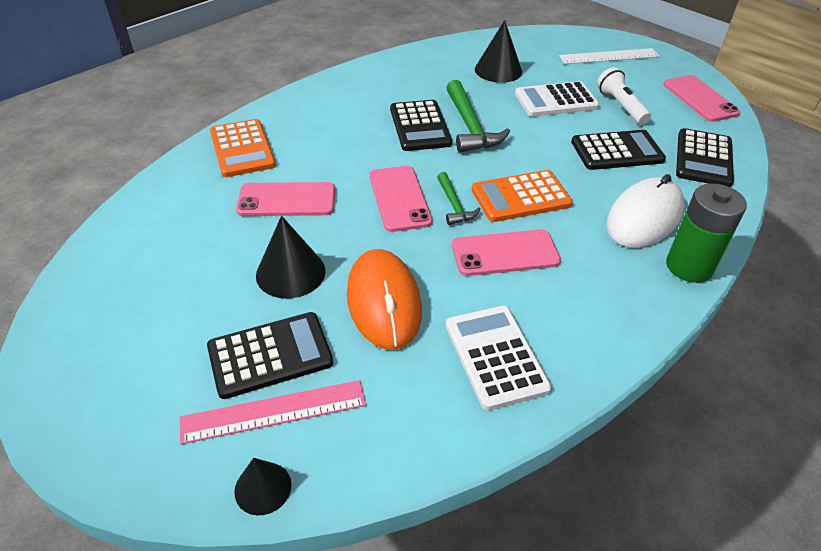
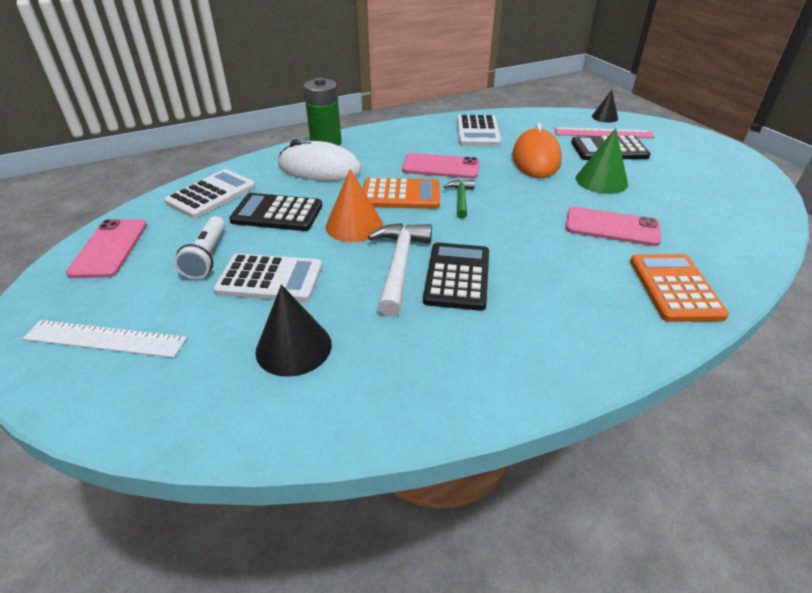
camera: 160 degrees left, 5 degrees down
(290, 272) = (601, 181): black cone -> green cone
(399, 198) = (506, 211): pink phone -> none
(470, 126) = (399, 265): green hammer -> white hammer
(536, 153) = (354, 225): none -> orange cone
(644, 217) = (319, 168): white mouse -> white mouse turned 45 degrees clockwise
(703, 158) = (211, 194): black calculator -> white calculator

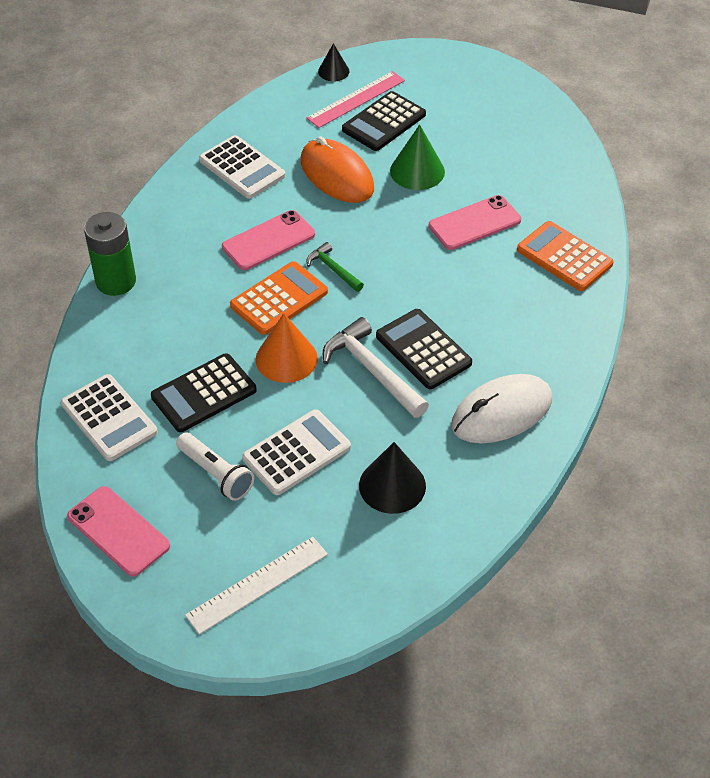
camera: 45 degrees left, 10 degrees up
(211, 194) = (109, 418): white calculator -> white calculator turned 150 degrees clockwise
(319, 168) = (161, 318): white mouse -> white mouse (501, 412)

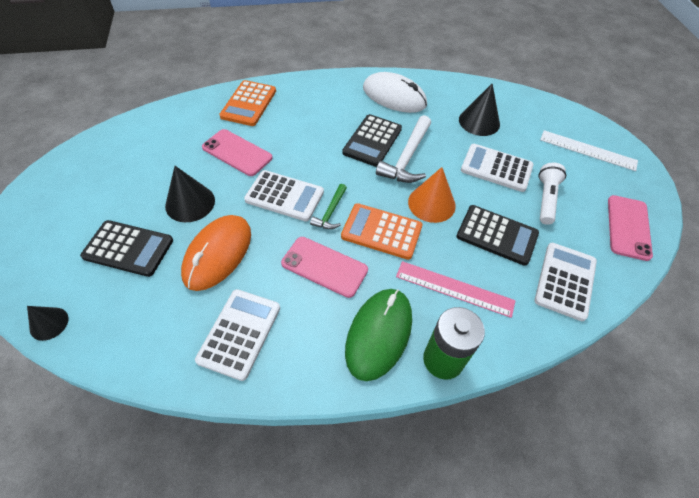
camera: 120 degrees left, 5 degrees up
(172, 250) = (379, 334): none -> green mouse
(356, 99) = (97, 283): pink ruler -> pink ruler (454, 288)
(380, 241) = (284, 196): none -> white calculator
(417, 171) = (190, 203): green cone -> black cone

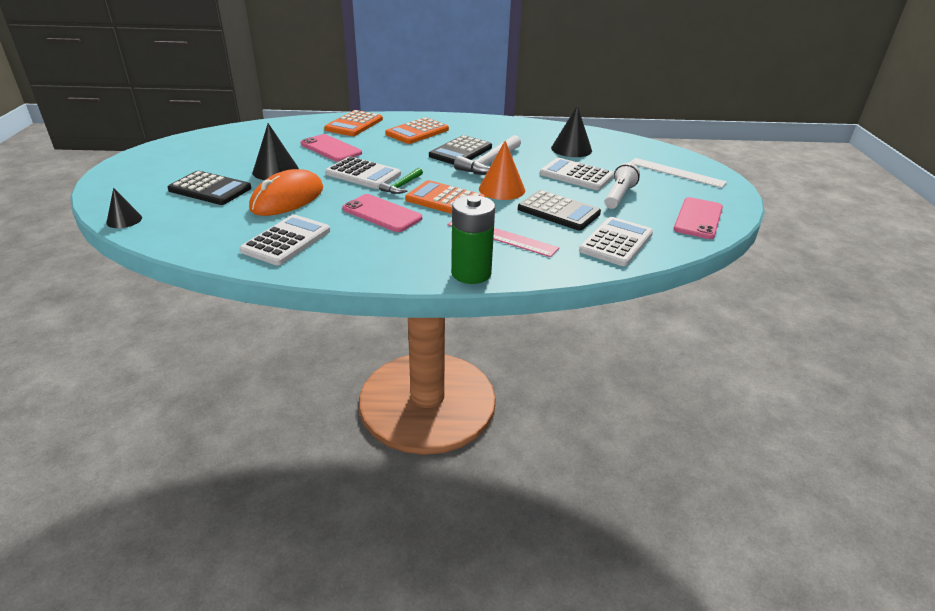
camera: 10 degrees right, 20 degrees down
(318, 110) = (417, 132): none -> orange calculator
(379, 334) = (415, 253): green mouse -> none
(394, 96) = (493, 130): white mouse -> none

